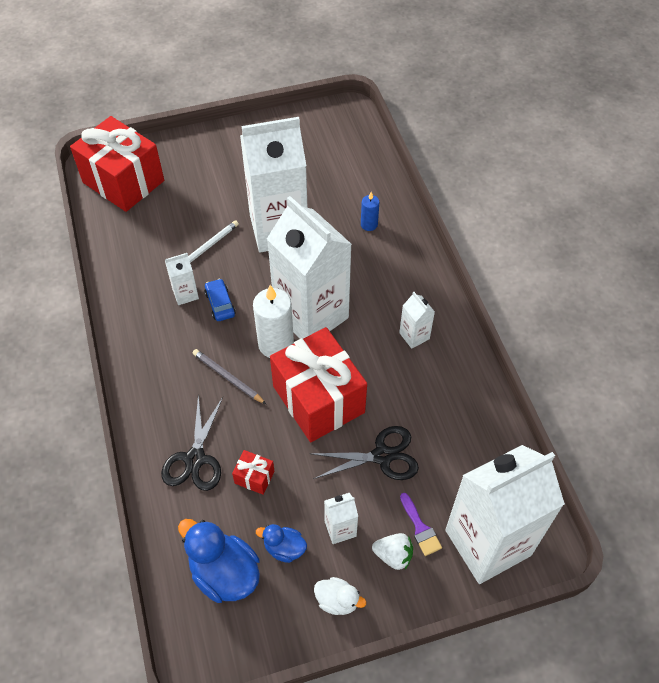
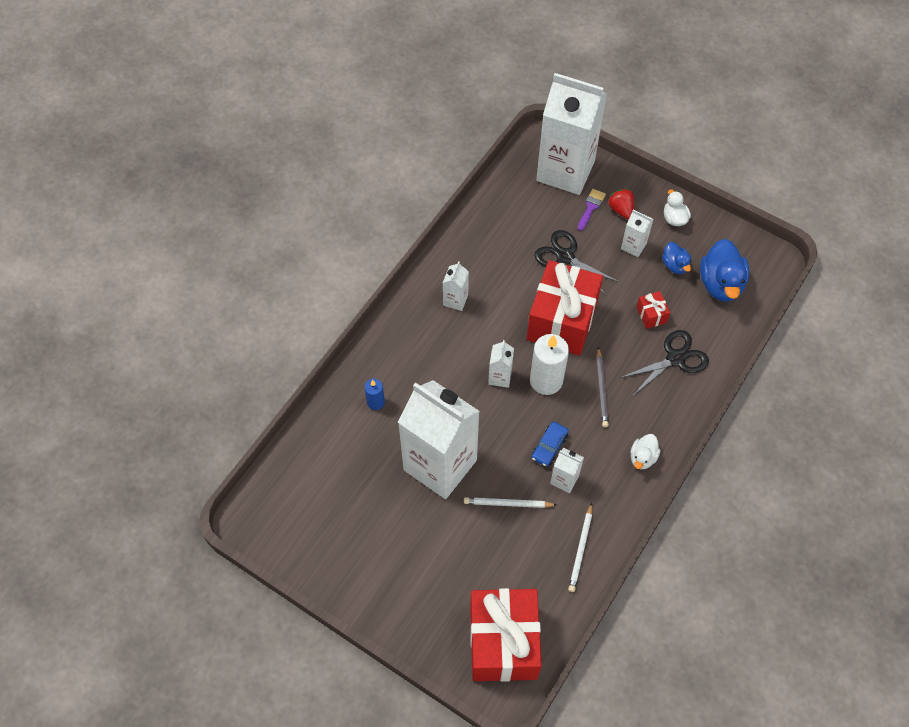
camera: 130 degrees left, 5 degrees up
(128, 265) = (580, 549): none -> white pencil
(144, 358) = (642, 457): none -> white duck
(311, 315) = (500, 377): white carton -> white carton, size x0.41
(393, 555) = (621, 209): white strawberry -> red strawberry

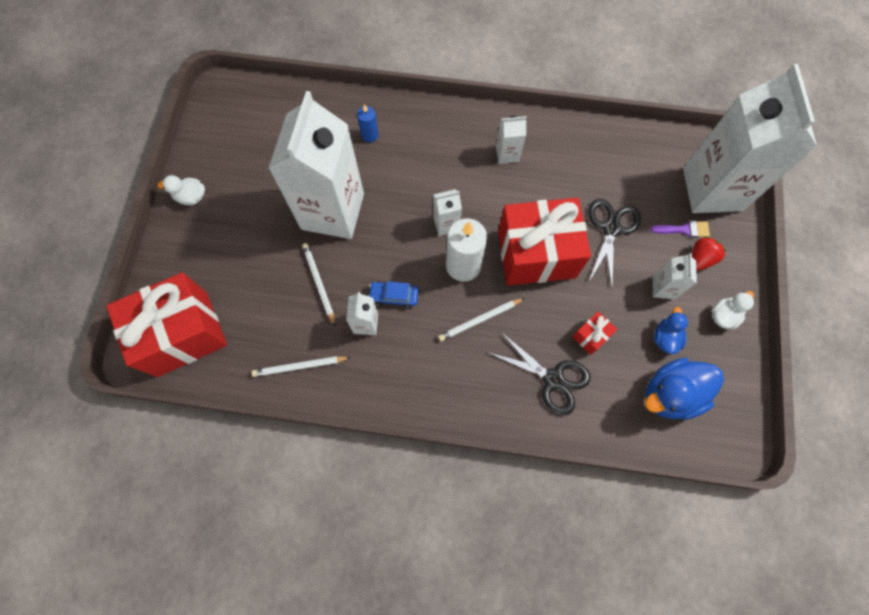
camera: 65 degrees right, 10 degrees up
(601, 389) = (480, 320): grey pencil -> white pencil
(642, 457) = (423, 388): white duck -> white duck (191, 197)
(675, 265) = (665, 337): blue duck -> blue duck turned 150 degrees clockwise

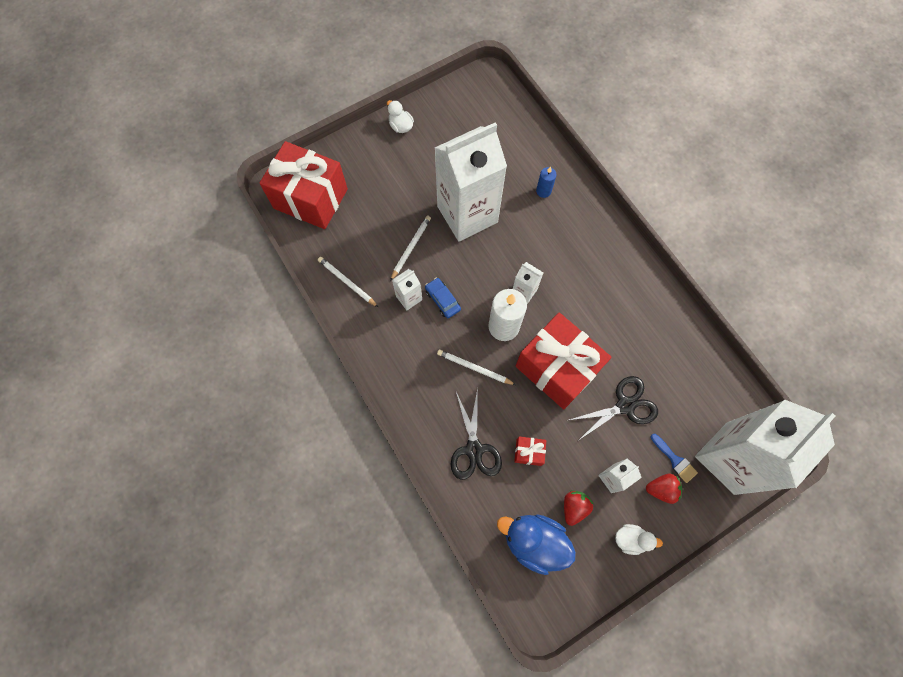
camera: 50 degrees right, 0 degrees up
(507, 154) = (616, 289): white carton -> none
(665, 337) = (574, 507): blue duck -> red strawberry
(684, 229) = (675, 460): purple brush -> blue brush

